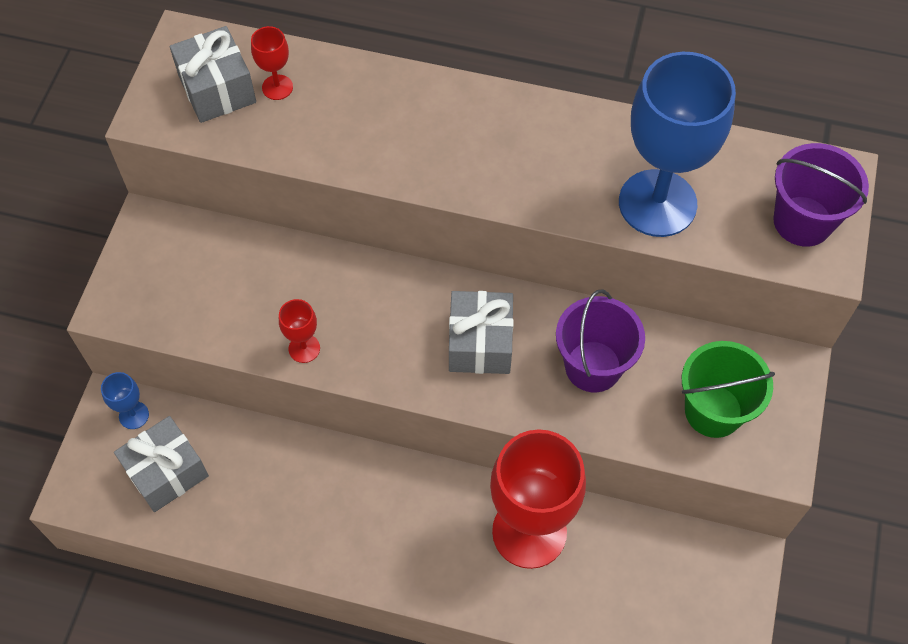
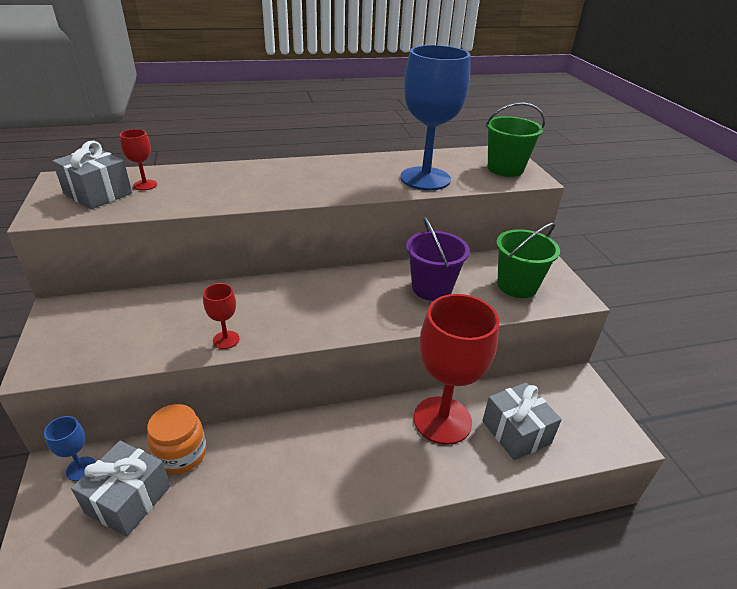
camera: 30 degrees left, 25 degrees down
(231, 442) = (181, 454): none -> orange jar
(480, 343) = (353, 299): grey gift -> grey gift (516, 432)
(802, 221) = (505, 169): purple bucket -> green bucket

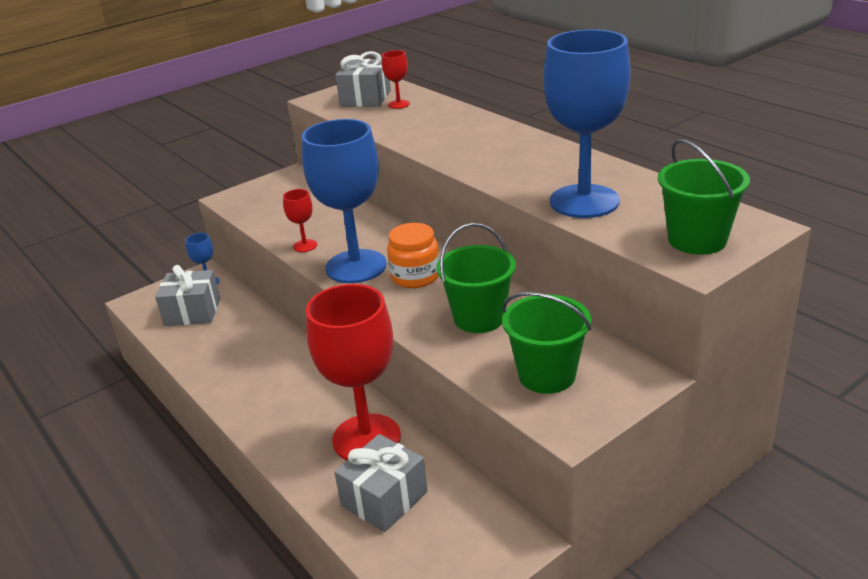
camera: 70 degrees right, 5 degrees down
(181, 454) = (242, 313): orange jar -> orange jar (415, 276)
(299, 321) = (356, 266): none -> blue goblet
(432, 288) = (479, 318): purple bucket -> green bucket

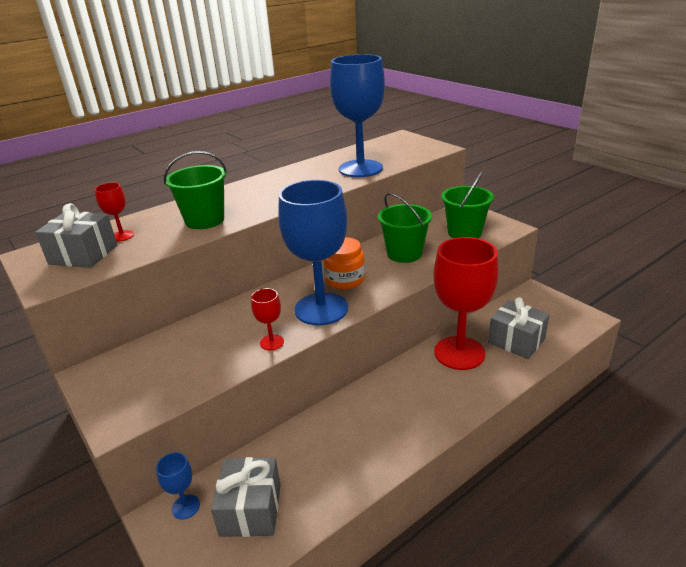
camera: 90 degrees left, 0 degrees up
(697, 240) = (413, 147): green bucket -> green bucket (205, 220)

